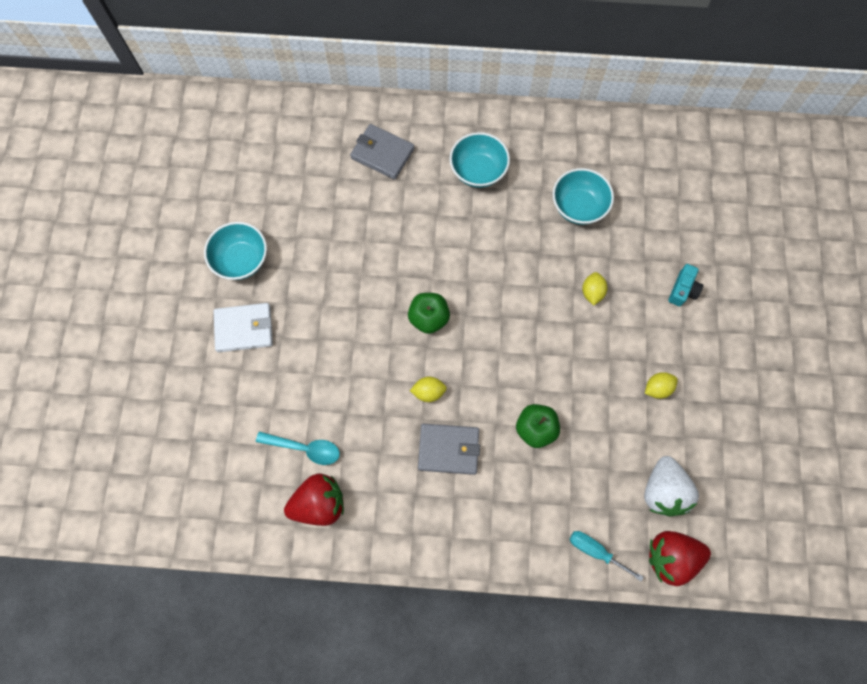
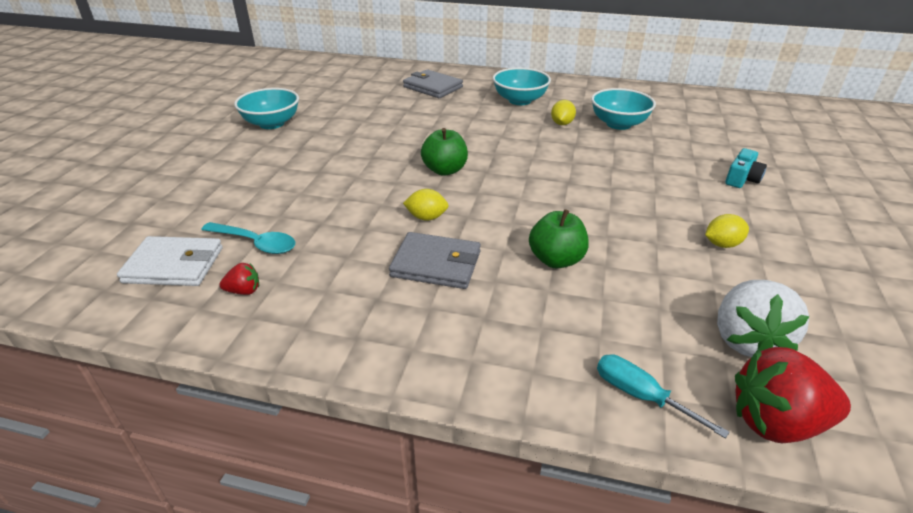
camera: 10 degrees right, 35 degrees down
(244, 328) = (246, 158): white wallet -> white wallet (174, 265)
(319, 503) = (244, 291): red strawberry -> red strawberry, size x0.46
(592, 292) = (633, 171): yellow lemon -> yellow lemon (562, 124)

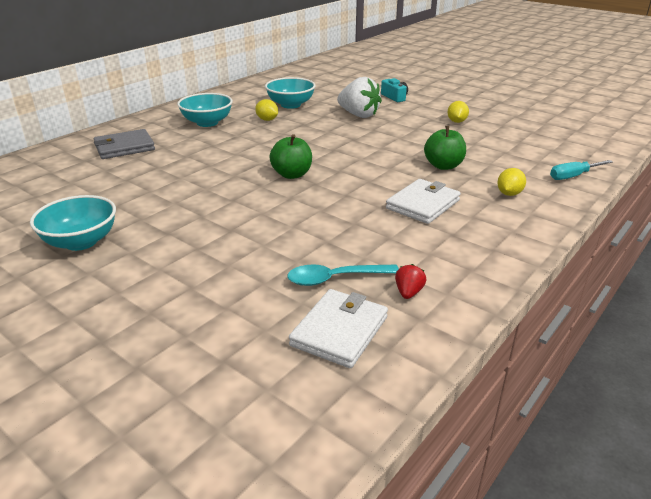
camera: 65 degrees left, 5 degrees down
(256, 243) = (335, 279): turquoise spoon -> turquoise spoon turned 150 degrees counterclockwise
(426, 217) = (358, 195): yellow lemon -> yellow lemon (509, 194)
(436, 264) = (423, 204): grey wallet -> white wallet
(747, 340) = (539, 141): white strawberry -> white strawberry (359, 115)
(776, 422) = (597, 153): red strawberry -> none

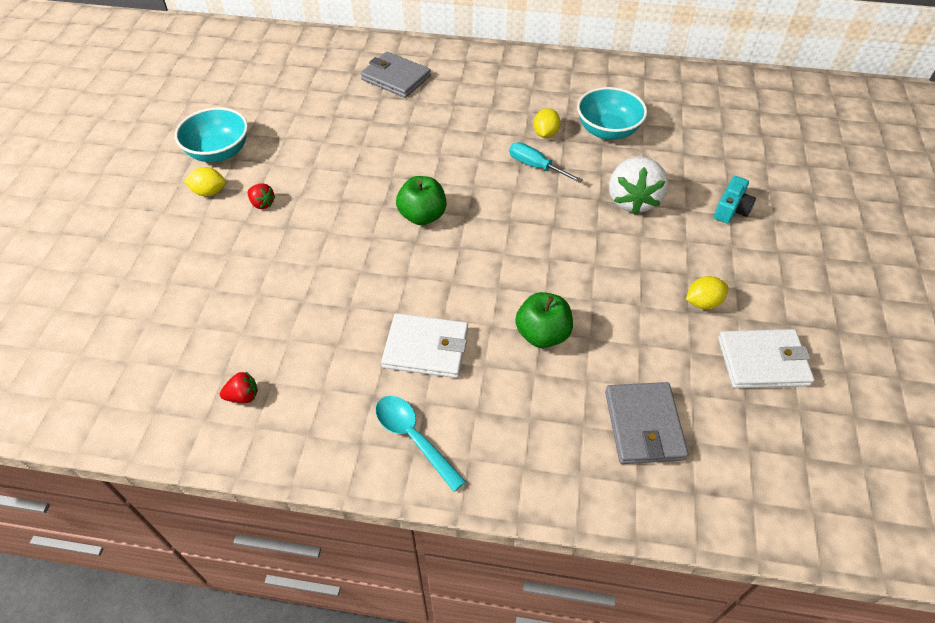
camera: 60 degrees right, 20 degrees up
(186, 234) = (262, 204): none -> red strawberry
(207, 123) = (497, 96): turquoise bowl -> none
(335, 279) = (241, 333): turquoise spoon -> turquoise spoon (413, 438)
(339, 331) = (165, 368): white wallet -> white wallet (763, 361)
(509, 194) = (509, 423): yellow lemon -> yellow lemon (209, 192)
(534, 158) = (644, 425): none -> grey wallet
(573, 176) = (617, 485): turquoise screwdriver -> turquoise screwdriver (536, 166)

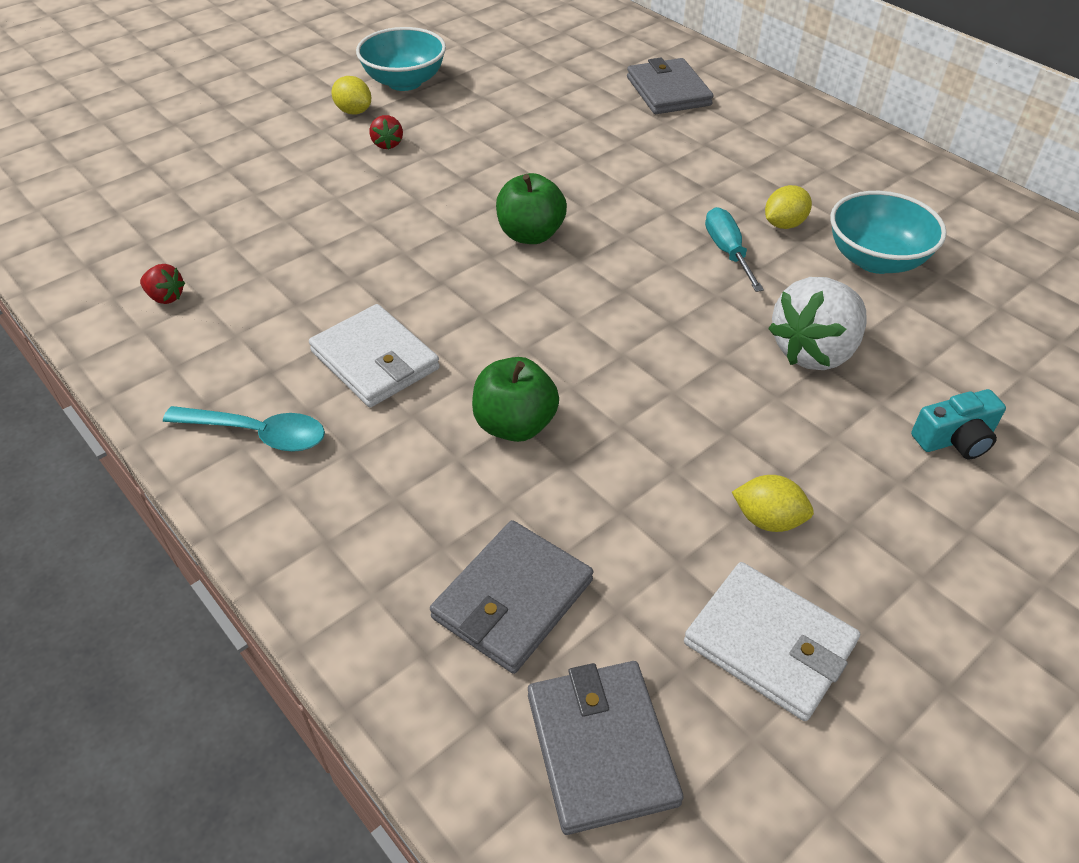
camera: 40 degrees right, 5 degrees down
(413, 438) = (258, 434): turquoise spoon -> turquoise spoon turned 105 degrees clockwise
(753, 462) = (600, 748): none -> grey wallet

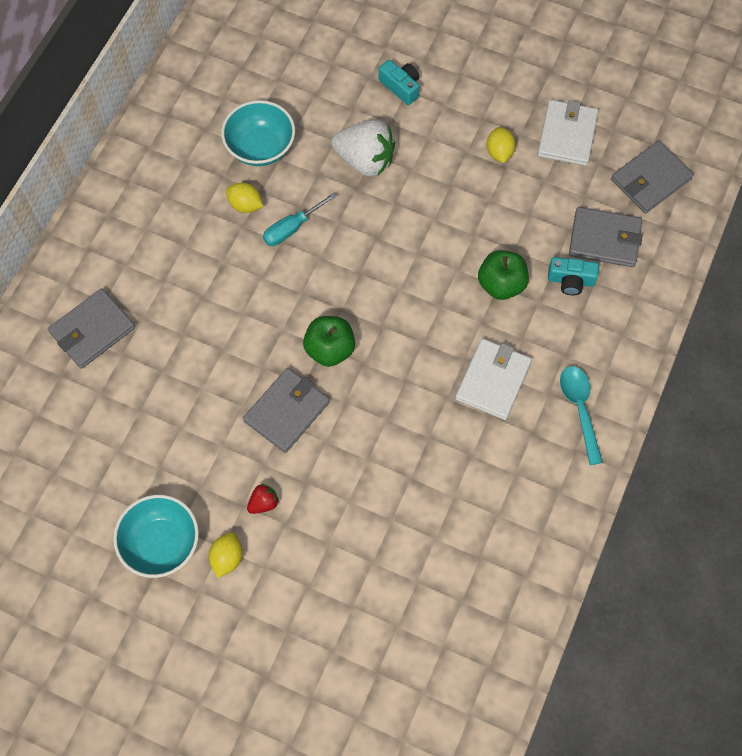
camera: 115 degrees left, 20 degrees up
(166, 297) = (507, 541): red strawberry -> none
(466, 514) = (570, 280): none -> turquoise camera
(477, 184) = (287, 411): none -> grey wallet

